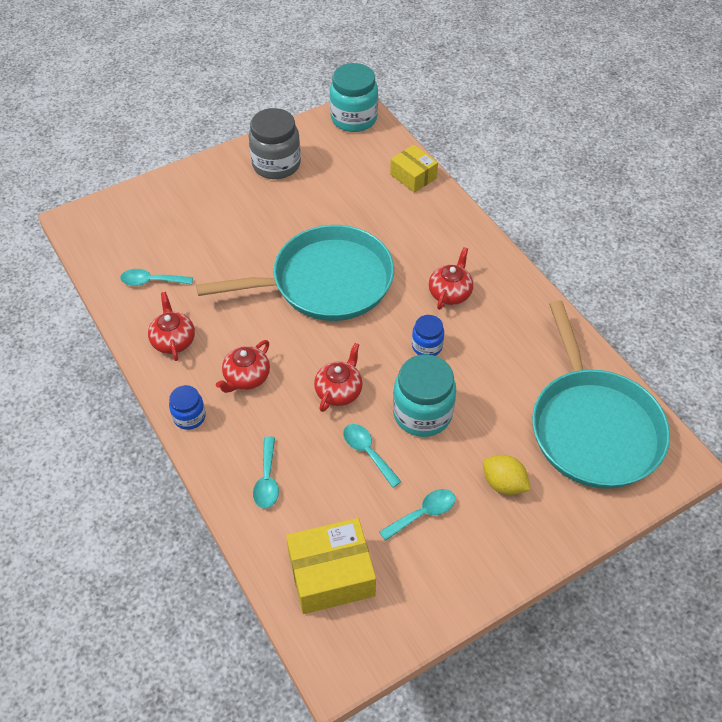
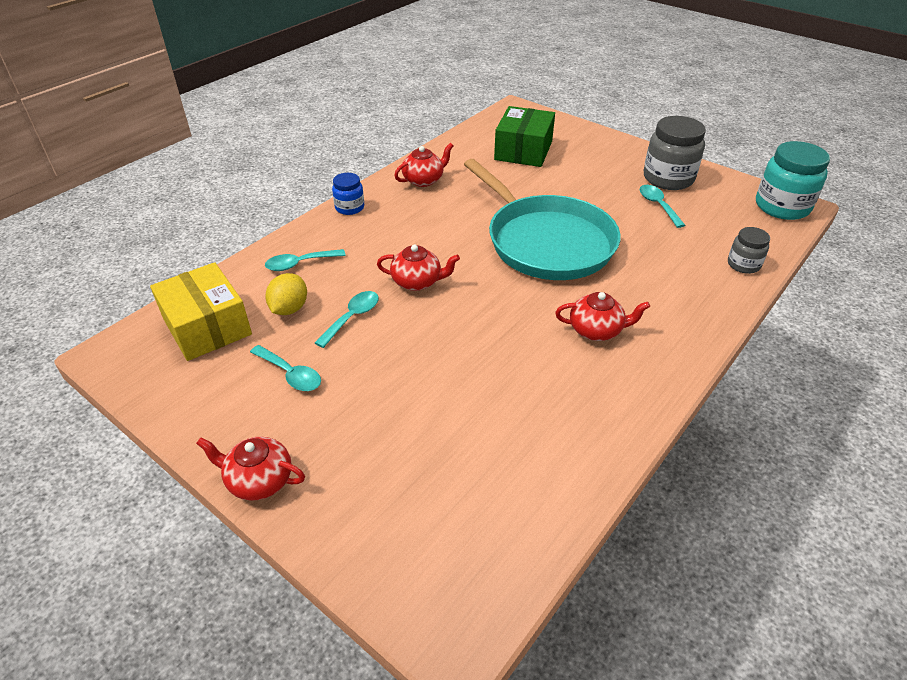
camera: 70 degrees right, 10 degrees down
(152, 281) = (479, 154): turquoise spoon -> turquoise spoon (658, 205)
(167, 244) = (523, 151): none -> green box
(246, 377) = (405, 225): red teapot -> red teapot (259, 480)
(413, 176) = (743, 264): yellow box -> grey jar
(422, 413) = (417, 345): turquoise jar -> none
(427, 346) = (509, 329): blue jar -> none
(503, 484) = (349, 433): yellow lemon -> yellow lemon (289, 309)
(593, 428) = (468, 510): turquoise pan -> none

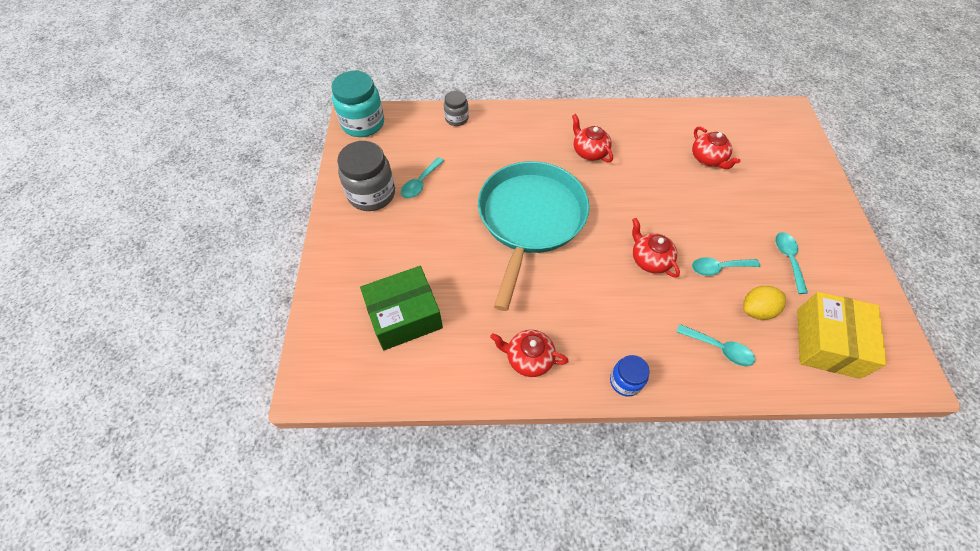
camera: 130 degrees left, 15 degrees up
(259, 480) = (841, 215): red teapot -> red teapot (708, 159)

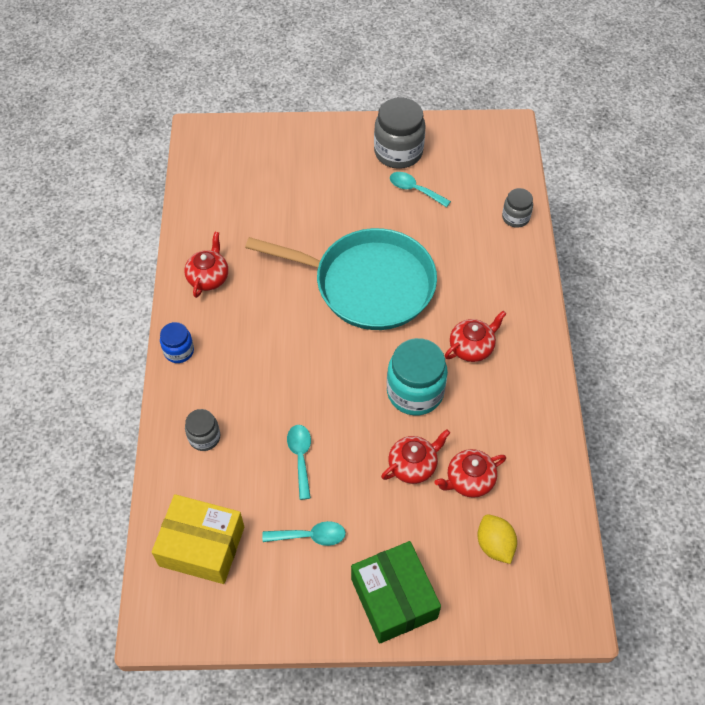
camera: 90 degrees right, 0 degrees up
(363, 123) = (498, 136): turquoise jar -> turquoise jar (415, 392)
(404, 316) = (258, 187): green box -> green box (394, 598)
(650, 260) = (313, 390): red teapot -> red teapot (413, 465)
(719, 348) = (204, 437): turquoise spoon -> grey jar
(756, 310) = (245, 484): yellow lemon -> yellow lemon (494, 545)

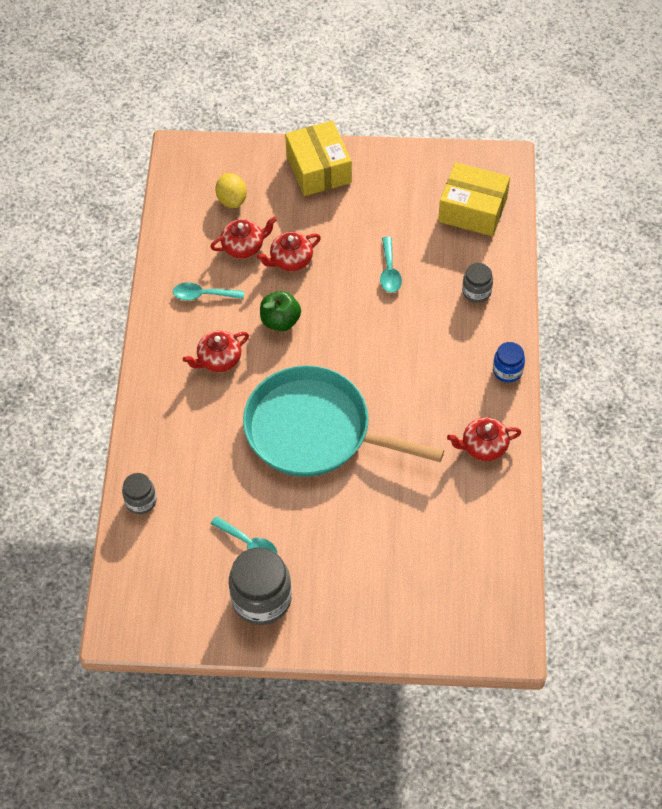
camera: 175 degrees left, 0 degrees up
(208, 277) = (483, 447): red teapot -> red teapot turned 60 degrees clockwise
(310, 536) = (383, 212): turquoise spoon -> turquoise spoon (203, 295)
(394, 598) = (318, 169): green box -> yellow box
(415, 392) = (280, 321): turquoise jar -> green apple

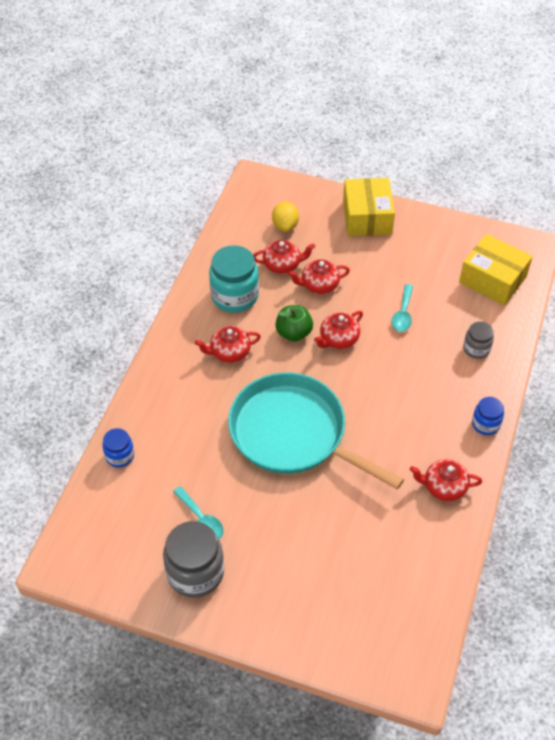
camera: 15 degrees right, 5 degrees down
(141, 501) = (120, 456): grey jar -> blue jar
(203, 295) = (234, 296): turquoise spoon -> turquoise jar
(330, 316) = (338, 339): none -> red teapot

